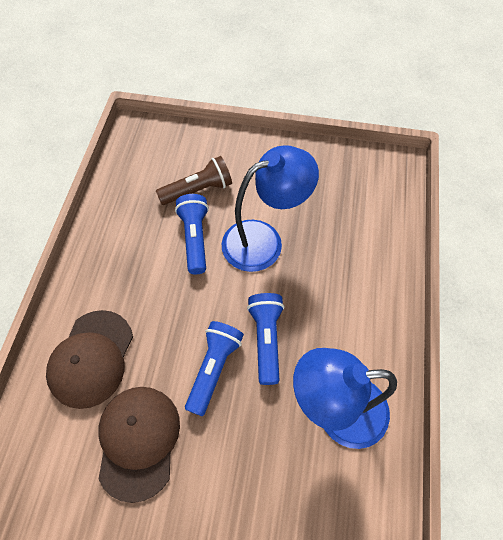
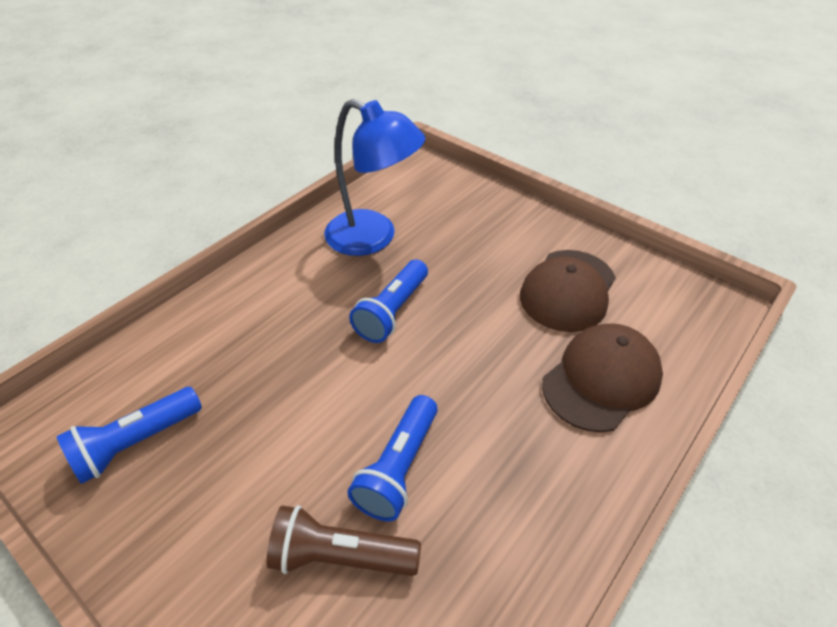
camera: 150 degrees left, 15 degrees down
(214, 368) = (463, 311): blue flashlight -> blue flashlight (136, 443)
(264, 240) = (308, 415): blue lamp -> none

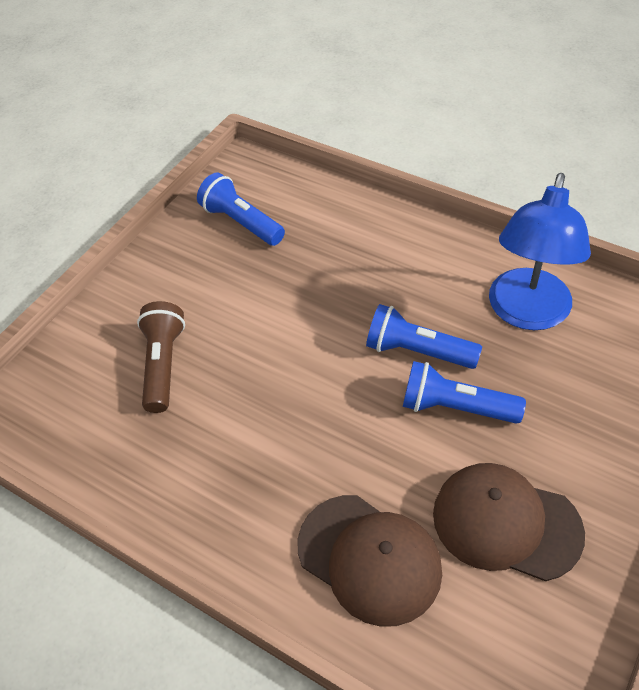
camera: 85 degrees right, 5 degrees up
(398, 468) = (239, 388): blue flashlight -> blue flashlight (455, 407)

